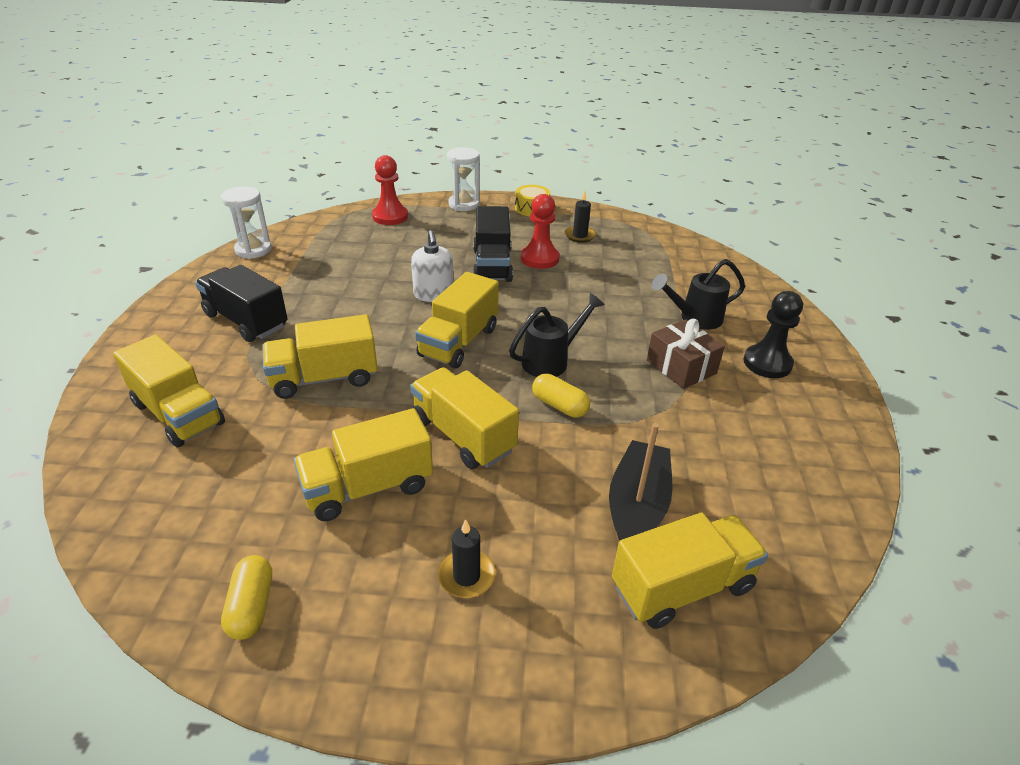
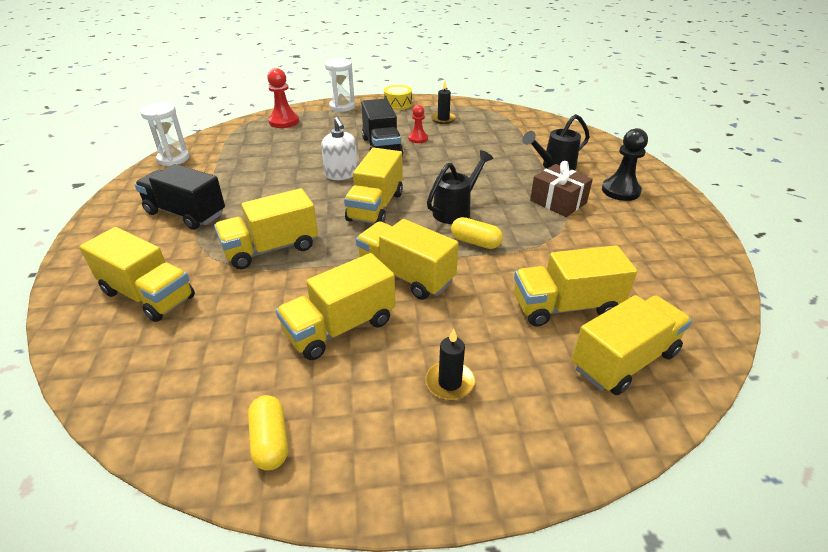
camera: 10 degrees left, 0 degrees up
(539, 259) = (418, 139): red pawn -> red pawn, size x0.62
(637, 506) = (565, 306): black boat -> yellow truck

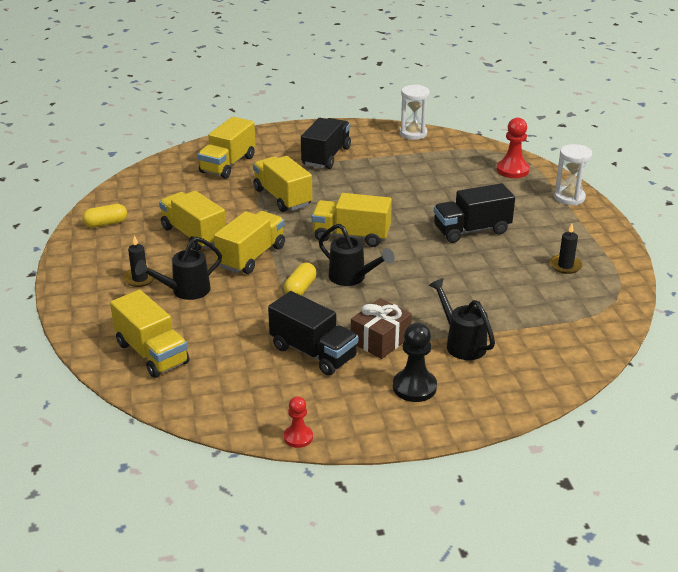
camera: 85 degrees right, 5 degrees down
(341, 174) = (407, 214): white soap dispenser -> none
(398, 104) = (597, 232): yellow drum -> none
(418, 139) = (502, 251): red pawn -> red pawn (298, 437)
(481, 333) = (185, 291): none -> black watering can
(565, 306) = (213, 331): yellow truck -> none
(587, 238) = (313, 352): none -> black truck

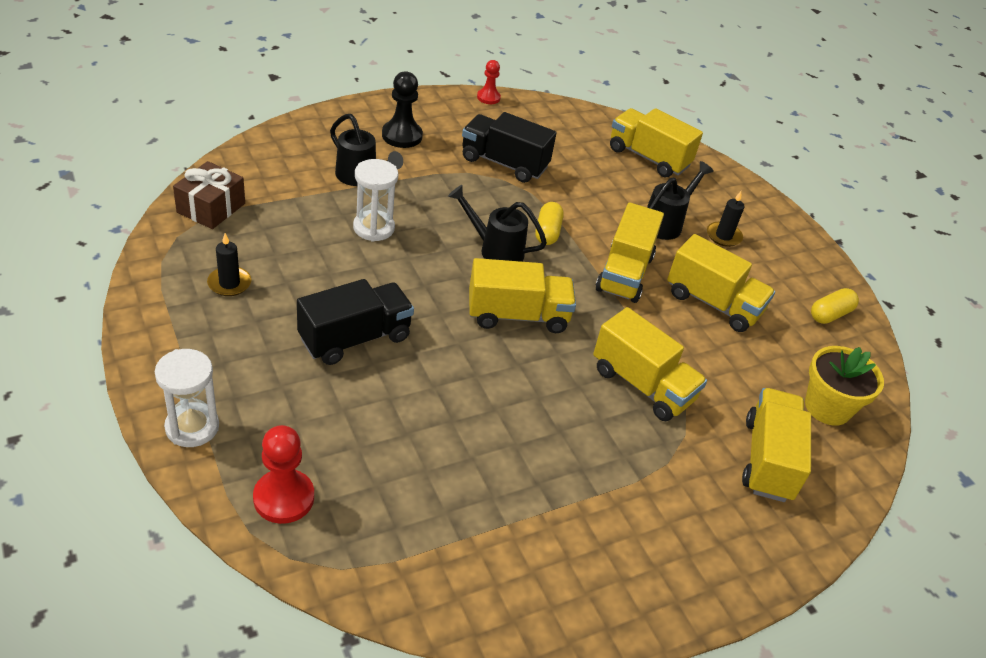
camera: 160 degrees right, 10 degrees up
(165, 181) = (827, 407): none -> yellow flower pot
(326, 156) = (623, 502): black truck -> none
(380, 340) = (443, 178): brown gift -> brown gift (211, 208)
(413, 133) = (486, 609): white hourglass -> white hourglass (373, 228)

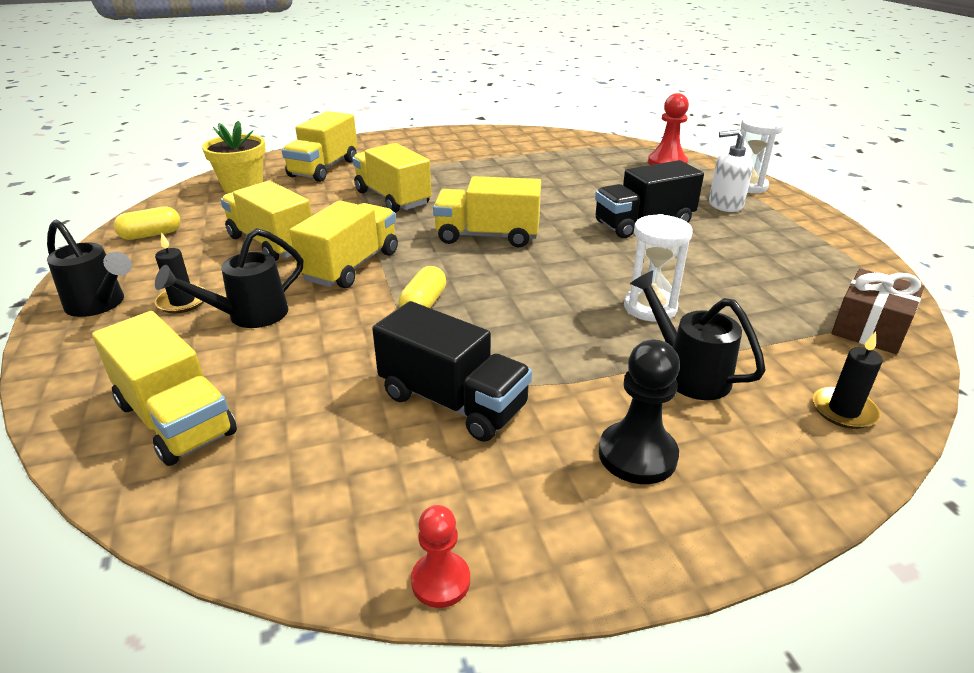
camera: 165 degrees left, 10 degrees down
(229, 283) = (785, 259): black candle -> black candle (843, 410)
(245, 380) = (725, 204): none -> white soap dispenser
(495, 250) = (497, 286): black watering can -> black watering can (100, 305)

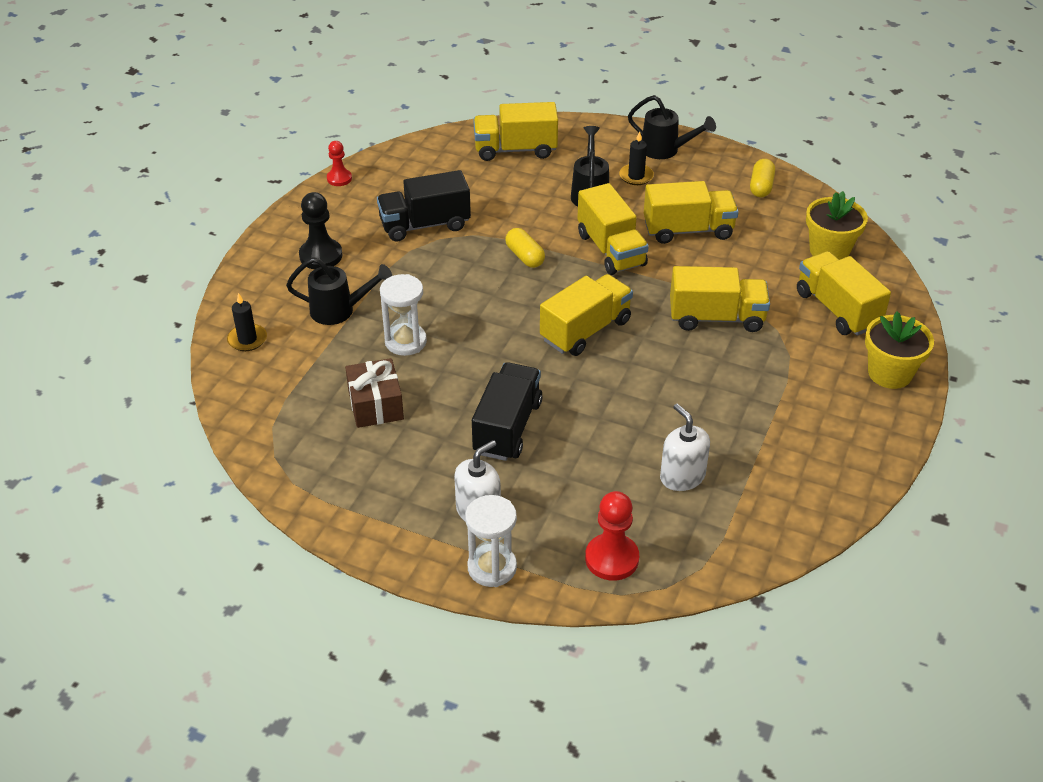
camera: 130 degrees right, 10 degrees up
(100, 305) = (665, 150): black watering can -> black watering can turned 135 degrees counterclockwise
(376, 143) = (889, 373): none -> yellow flower pot
(571, 165) = (682, 476): none -> white soap dispenser
(870, 328) = (265, 416): brown gift -> brown gift (375, 405)

